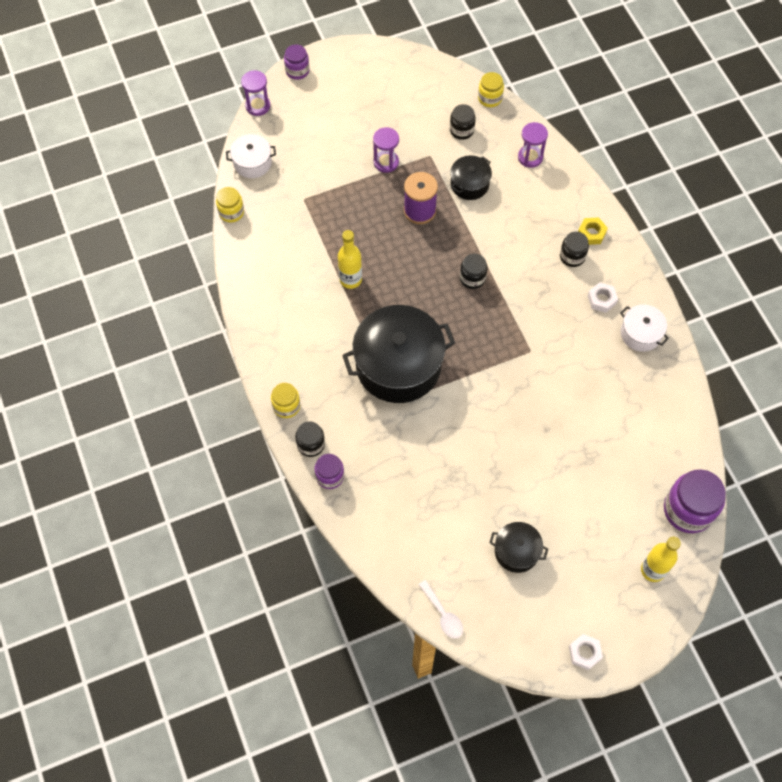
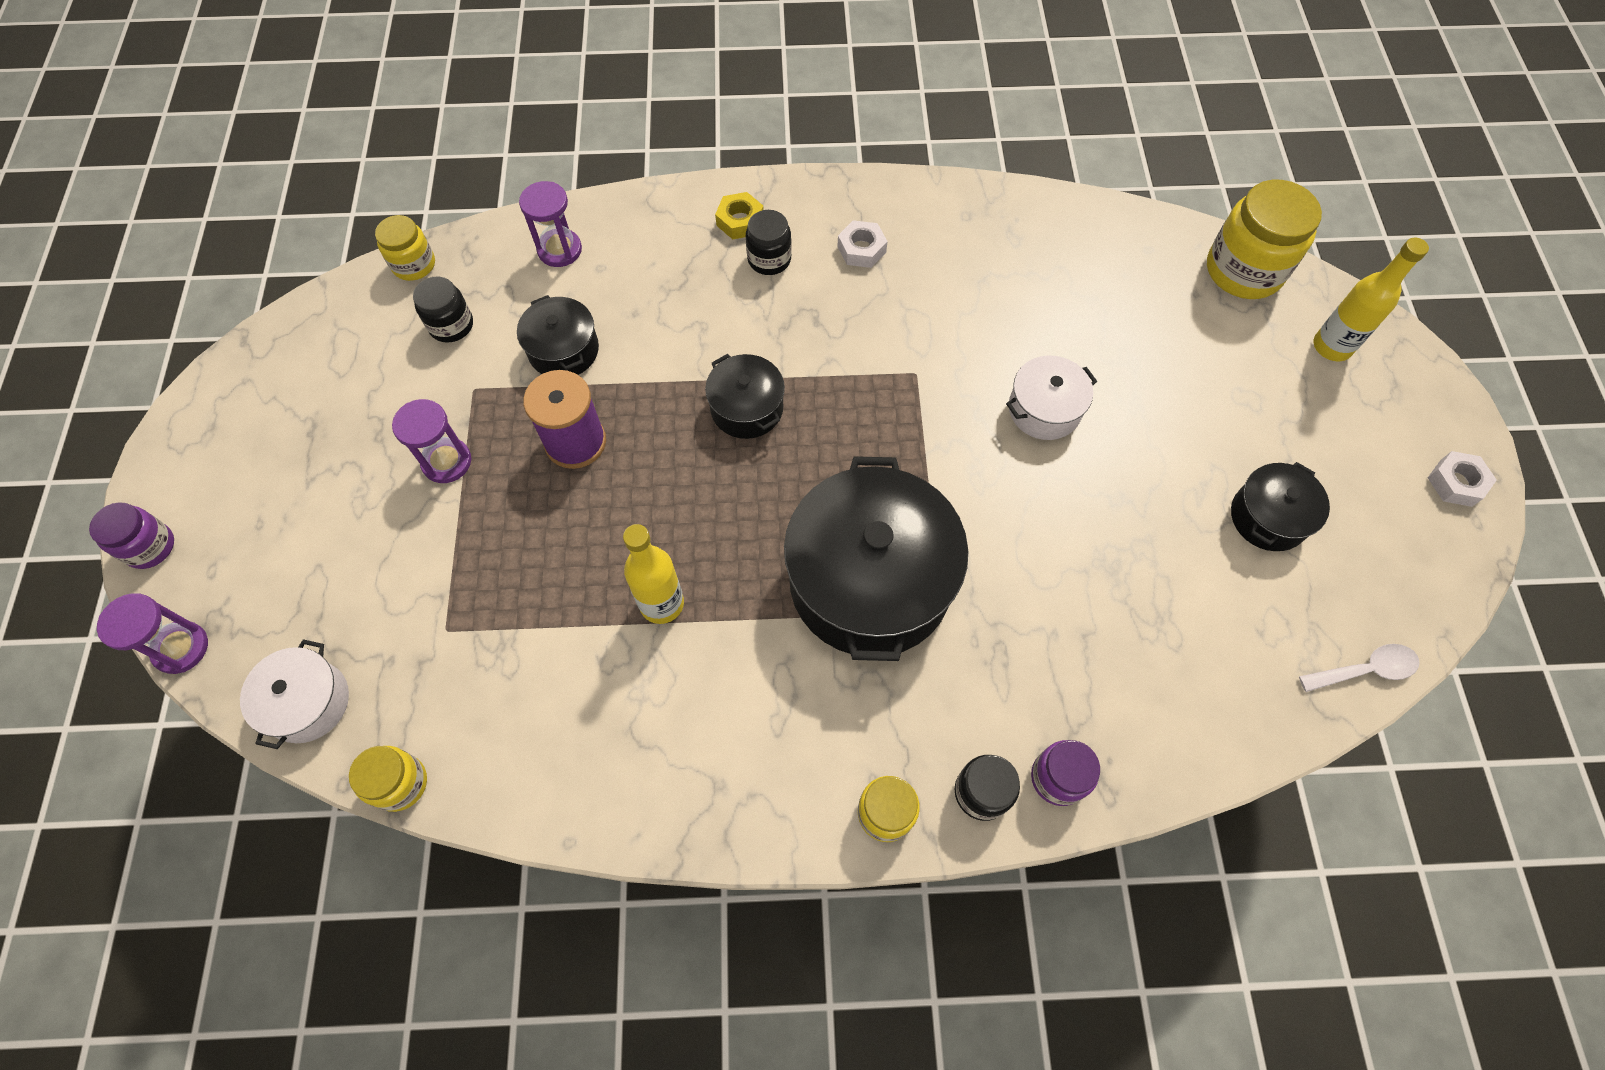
camera: 70 degrees left, 0 degrees up
(472, 278) = (746, 408): black jar -> black pot
(640, 333) = (939, 223): white pot -> white pot (1044, 409)
(688, 510) = (1243, 270): purple jar -> yellow jar

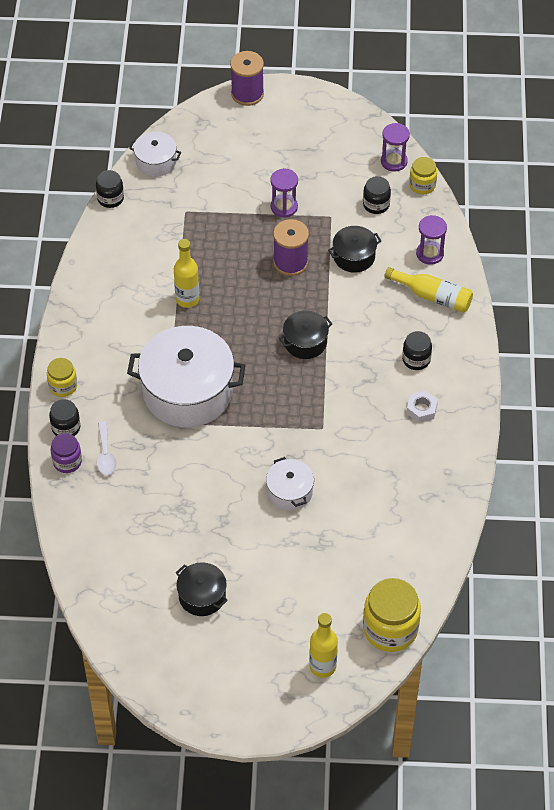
camera: 95 degrees right, 10 degrees down
(150, 547) = (247, 94): purple jar -> purple spool
(181, 648) = (190, 112): purple hourglass -> purple hourglass (394, 161)
(400, 783) = (110, 198): yellow jar -> black jar
(645, 243) = (433, 296): none -> yellow bottle
(740, 221) = (448, 346): yellow nut -> none
(870, 581) = (187, 392): black pot -> white pot
(1364, 670) = (101, 620): white spoon -> white spoon (105, 454)
(1456, 483) = (213, 709): white nut -> none

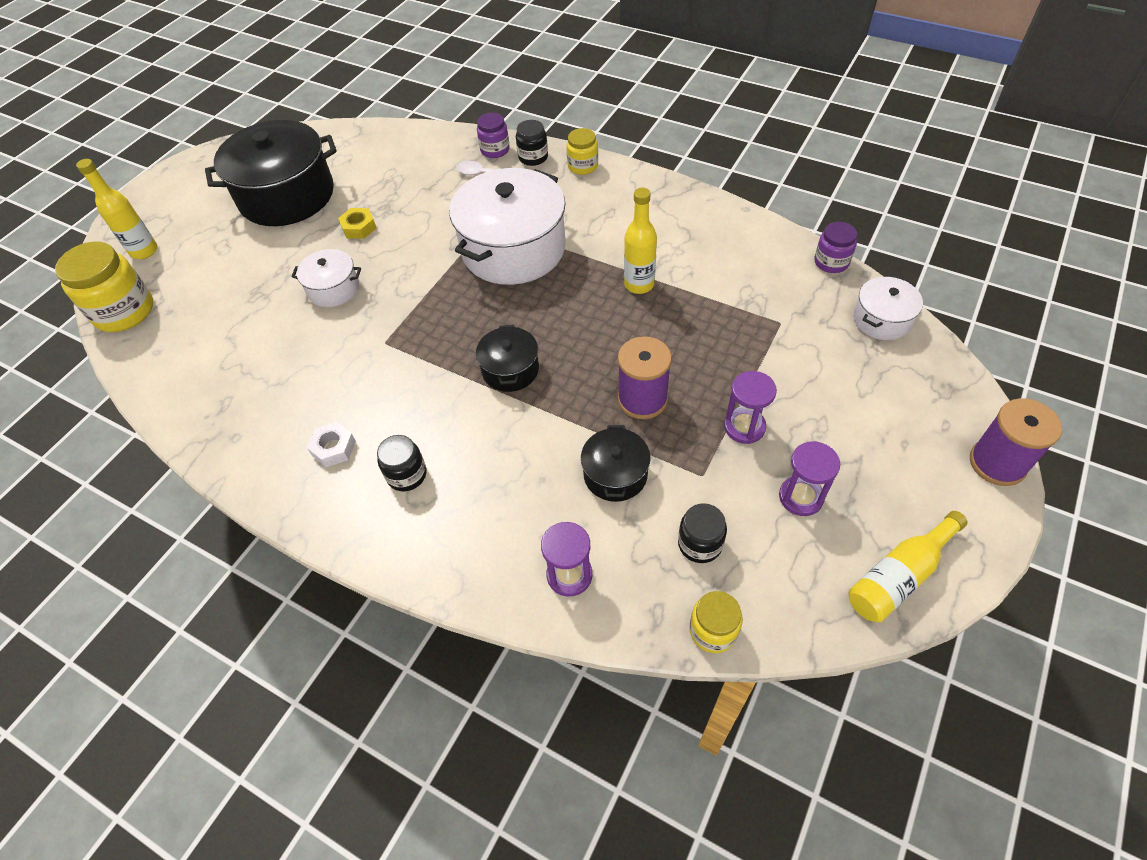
camera: 120 degrees right, 0 degrees up
(110, 198) = (831, 262): black jar -> purple jar
(202, 596) = (287, 196): black pot -> black pot, size x2.04
(214, 514) = (359, 227): none -> yellow nut
(394, 161) = (782, 610): purple hourglass -> purple hourglass (801, 497)
(433, 296) = (492, 542): yellow bottle -> yellow bottle (899, 576)

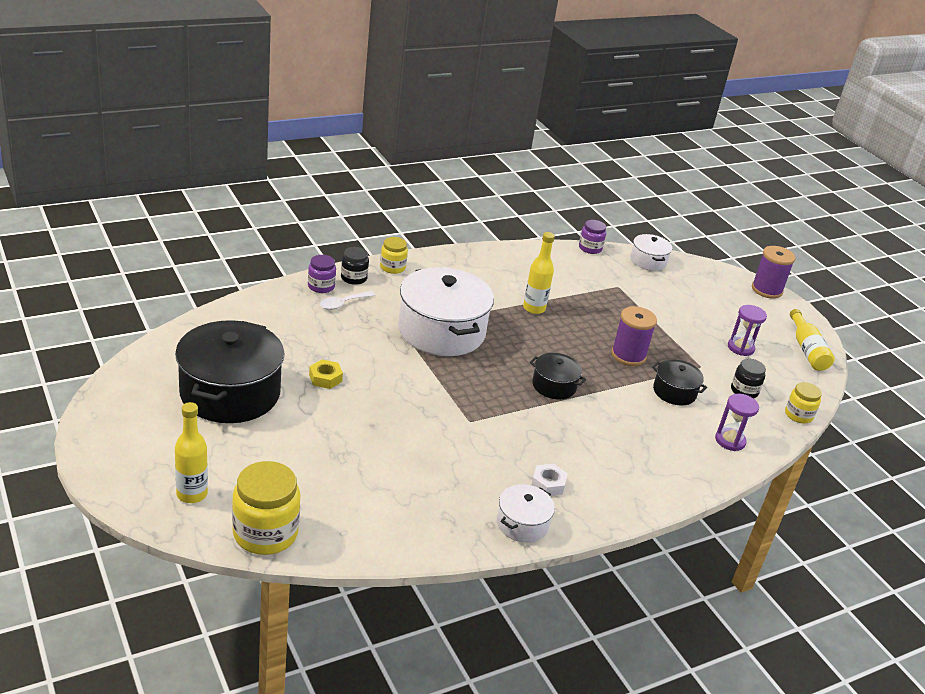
camera: 65 degrees left, 20 degrees down
(333, 289) = (382, 418): white pot -> white pot (522, 524)
(406, 475) = (602, 464): black jar -> none
(744, 427) = (680, 337): purple hourglass -> none

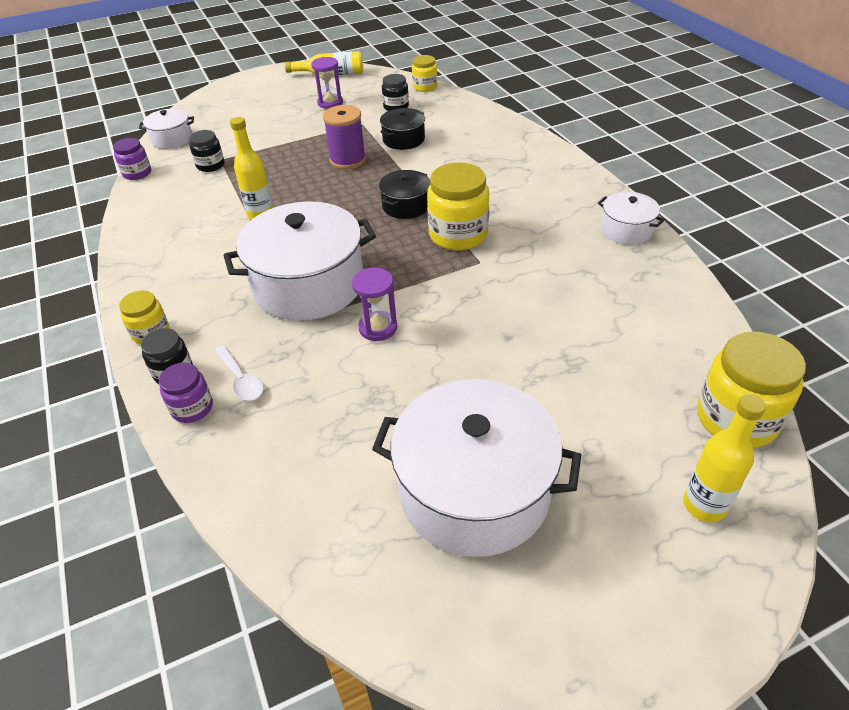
camera: 80 degrees left, 10 degrees up
(230, 393) = (474, 490): black pot -> white pot
(325, 378) = (421, 386): yellow nut -> none
(510, 412) = (458, 235): none -> yellow jar
(548, 484) = (563, 213): white nut -> none
(607, 282) = (210, 165): none -> black jar
(730, 441) = (468, 119): purple hourglass -> purple hourglass (378, 328)
(766, 290) = (235, 83): purple spool -> none

